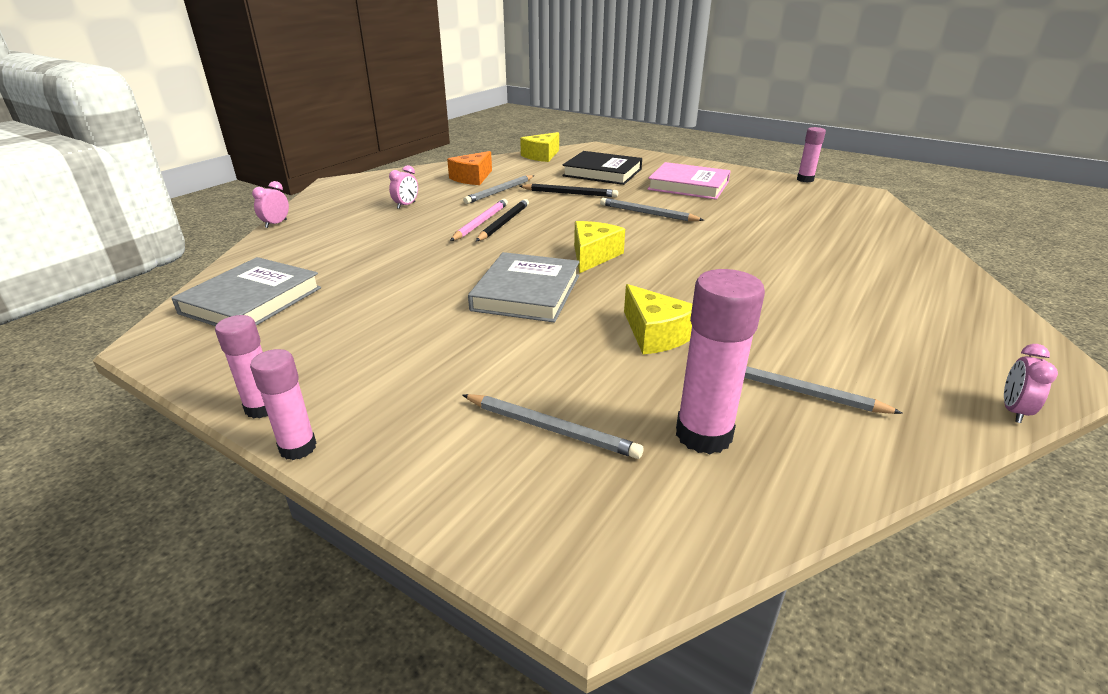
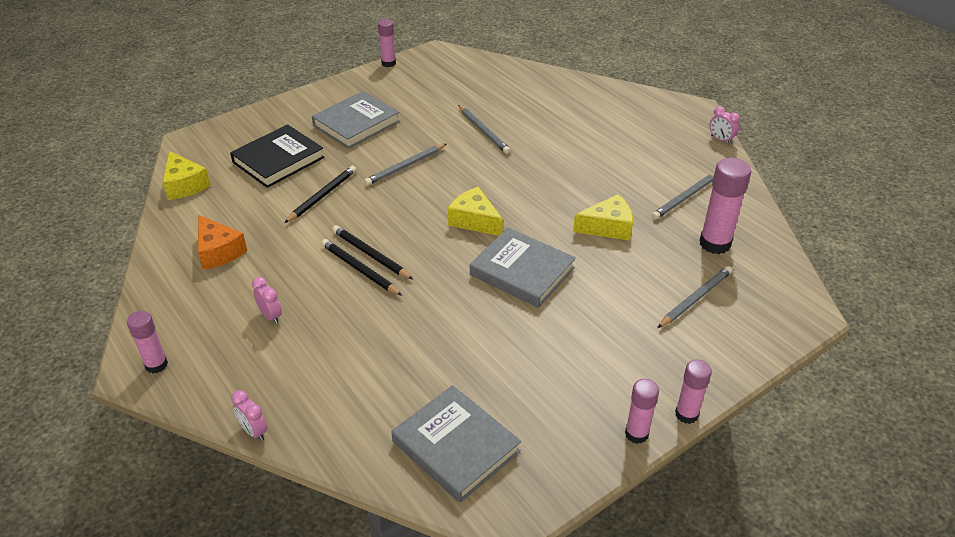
camera: 70 degrees left, 10 degrees up
(343, 186) = (156, 365): none -> pink glue stick
(481, 222) = (360, 269): pink pencil -> black pencil
(500, 191) = (280, 240): grey pencil -> grey pencil (483, 131)
(688, 186) = (356, 124): pink book -> grey book

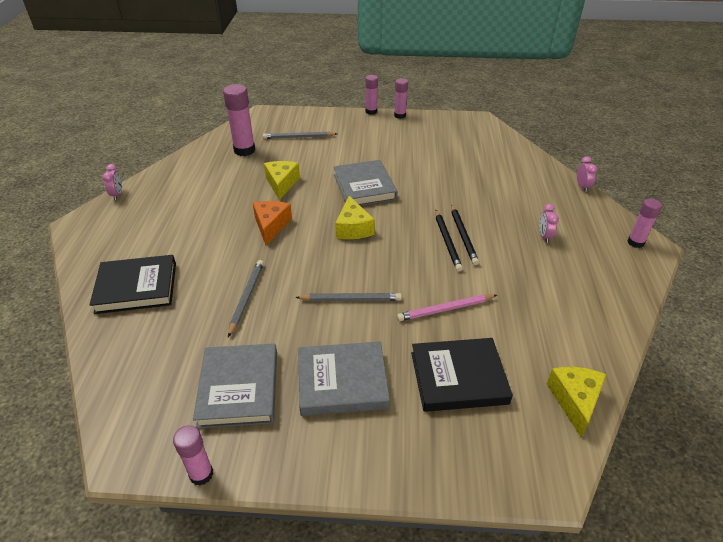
camera: 140 degrees left, 0 degrees up
(218, 251) = (564, 303): orange cheese -> orange cheese (271, 226)
(322, 196) = (445, 309): black pencil -> pink pencil
(456, 446) = (482, 142): grey book -> grey book (239, 388)
(567, 100) = (136, 287): none -> black book
(608, 227) = (281, 184): yellow cheese -> yellow cheese turned 60 degrees clockwise
(685, 198) = (211, 176): grey pencil -> none

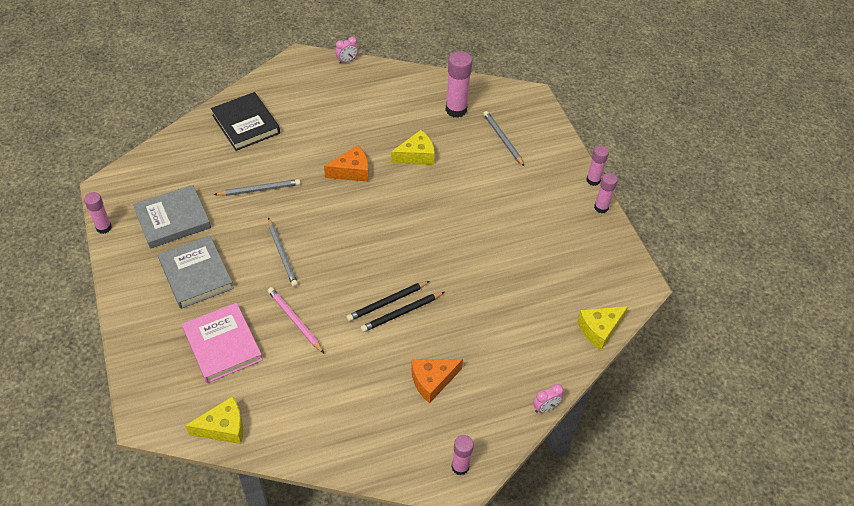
camera: 65 degrees right, 10 degrees up
(353, 228) = (375, 228): yellow cheese -> yellow cheese (599, 329)
(364, 187) = (443, 217): grey book -> none
(458, 378) = (222, 345): black book -> pink book
(544, 236) = (432, 381): pink clock -> orange cheese

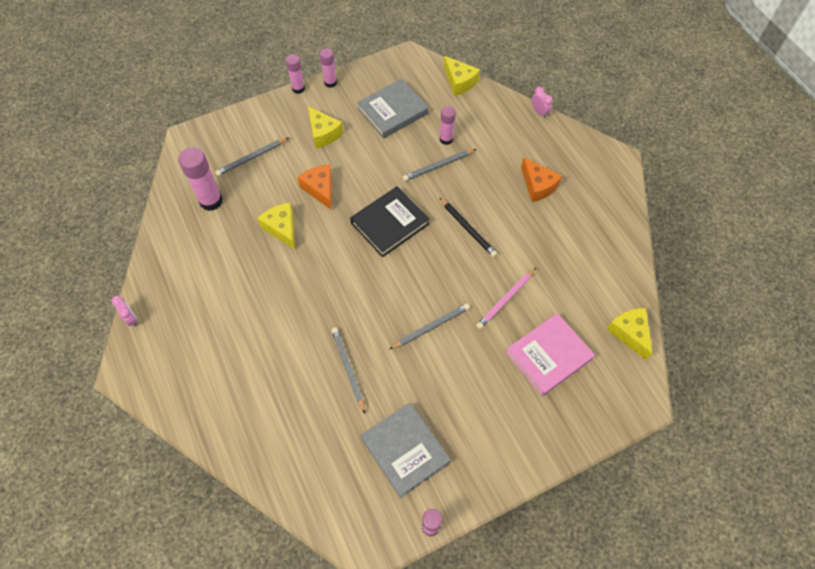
camera: 95 degrees left, 10 degrees up
(196, 274) = (473, 403): grey book -> grey book (392, 111)
(246, 124) = (247, 408): black book -> black book (390, 223)
(352, 171) = (310, 283): orange cheese -> orange cheese (320, 189)
(401, 313) = (476, 216): black pencil -> none
(460, 466) = (605, 160): pink glue stick -> pink glue stick (446, 139)
(473, 289) = (438, 166): none -> grey pencil
(529, 195) = (323, 133): none -> yellow cheese

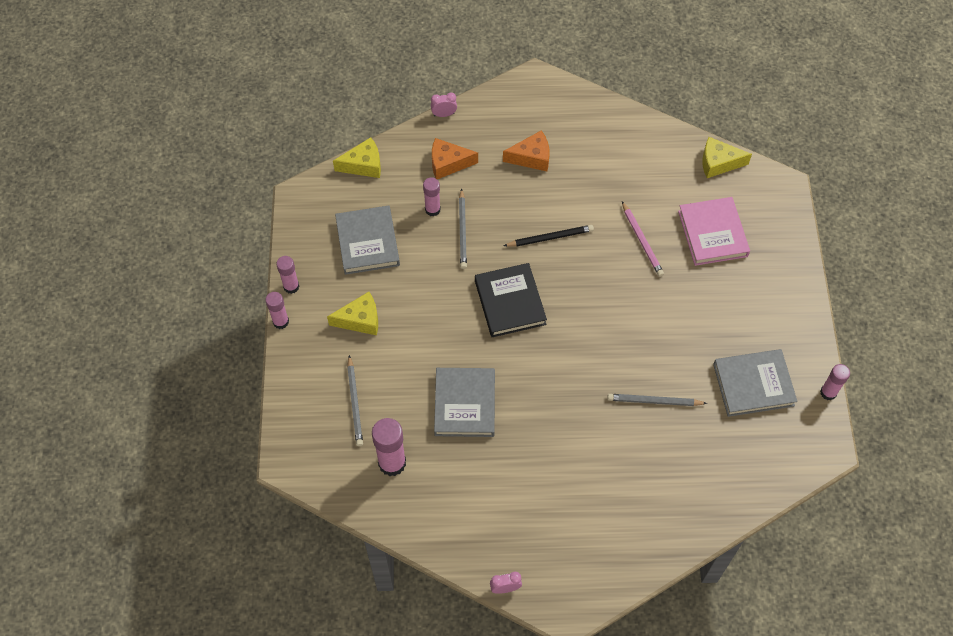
camera: 65 degrees left, 0 degrees up
(282, 228) = (465, 404): yellow cheese -> grey book
(320, 189) = (433, 350): orange cheese -> orange cheese (448, 163)
(431, 327) = (642, 314): grey pencil -> none

